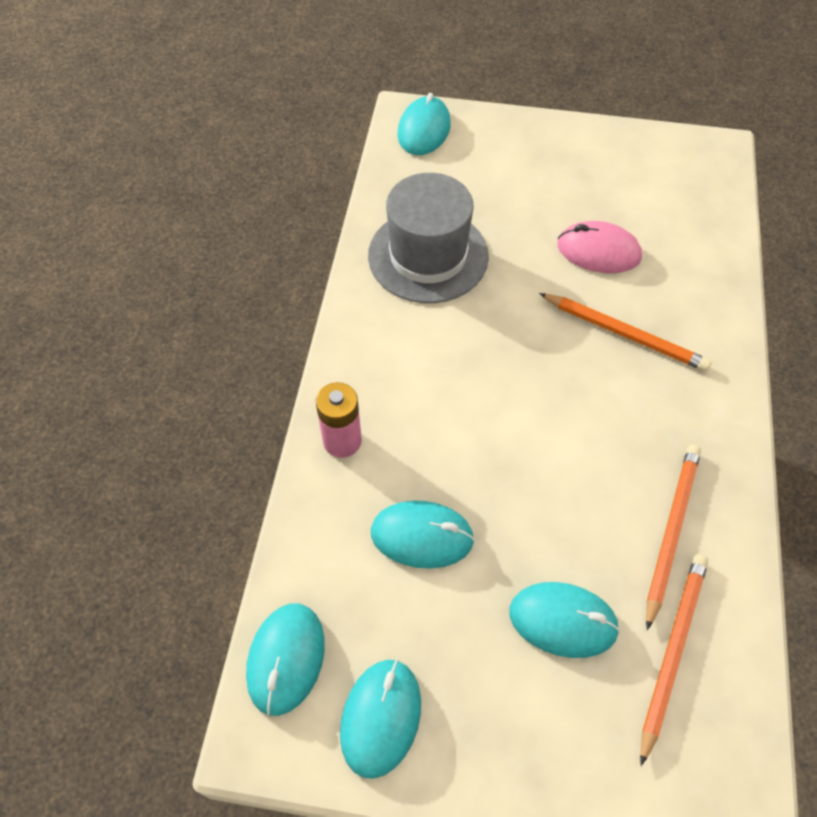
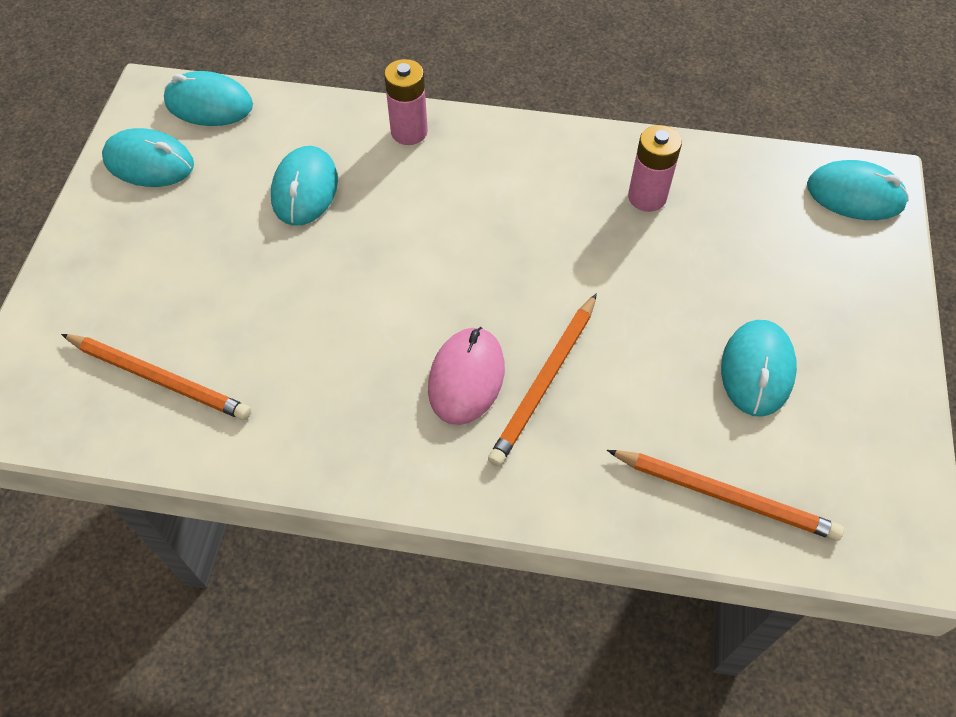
camera: 90 degrees right, 0 degrees up
(428, 256) = (647, 197): grey hat -> pink battery
(563, 621) = (206, 292): turquoise mouse -> turquoise mouse (757, 370)
(598, 251) = (675, 367): pink mouse -> pink mouse (466, 378)
(670, 531) = (284, 395): orange pencil -> orange pencil (725, 495)

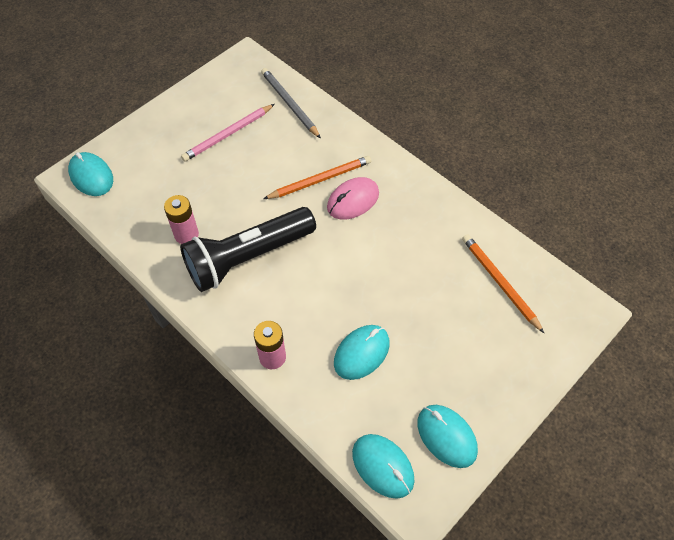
camera: 145 degrees left, 0 degrees up
(541, 214) = (247, 257): none -> black flashlight
(725, 495) = (289, 104): orange pencil -> grey pencil
(757, 370) = (228, 135): turquoise mouse -> pink pencil

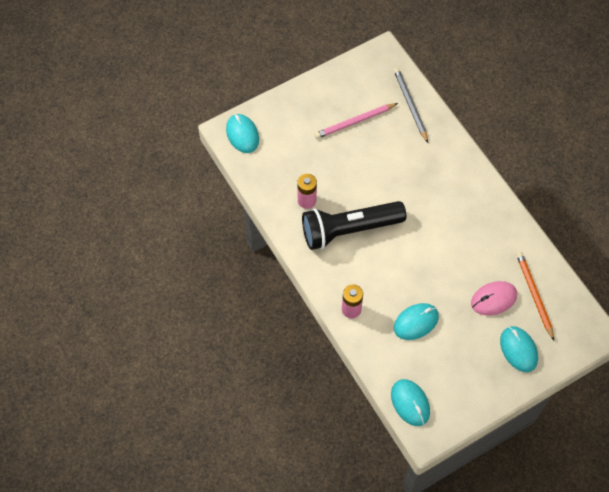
camera: 15 degrees right, 5 degrees up
(320, 179) = (419, 178): orange pencil -> none
(353, 200) = (440, 202): pink mouse -> pink mouse (493, 299)
(446, 436) = (460, 395): turquoise mouse -> turquoise mouse (518, 349)

